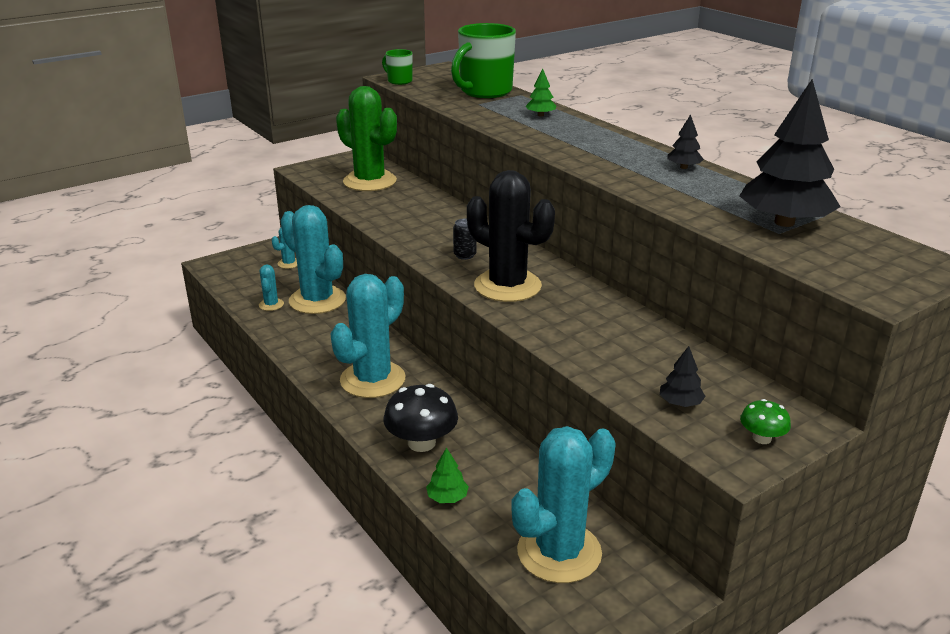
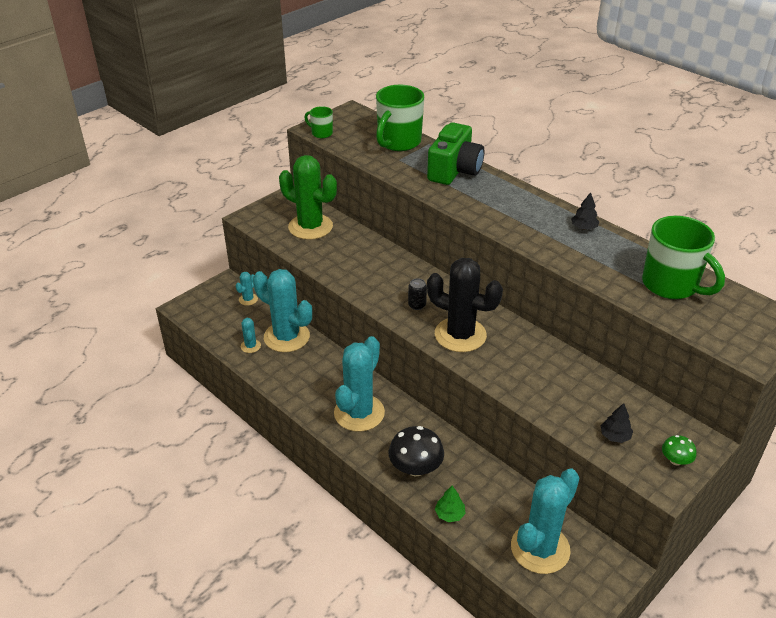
camera: 10 degrees left, 10 degrees up
(540, 115) = (454, 170): green tree -> green camera
(784, 222) = (671, 285): black tree -> green mug

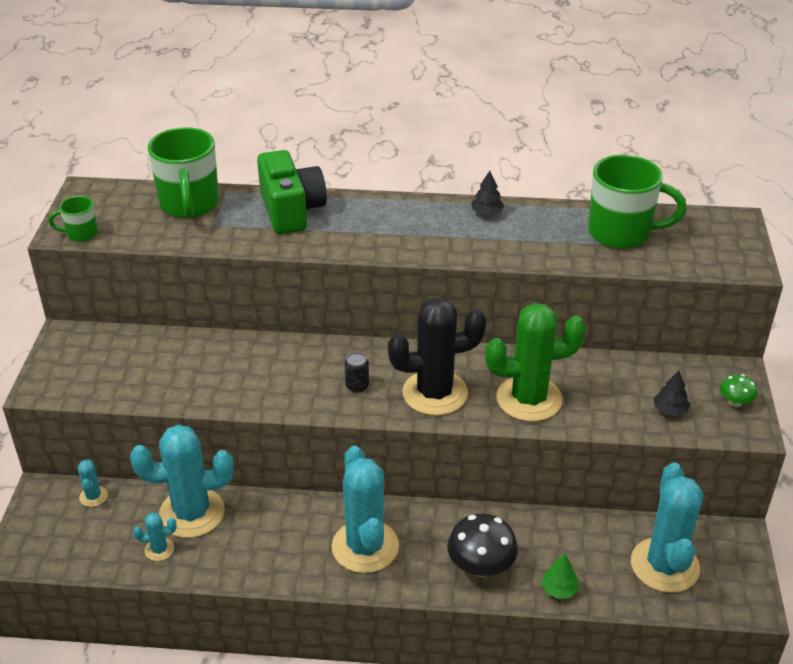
camera: 40 degrees left, 0 degrees up
(250, 346) = (159, 549): turquoise cactus -> turquoise cactus turned 45 degrees counterclockwise
(310, 227) = (135, 360): green cactus -> green cactus (529, 399)

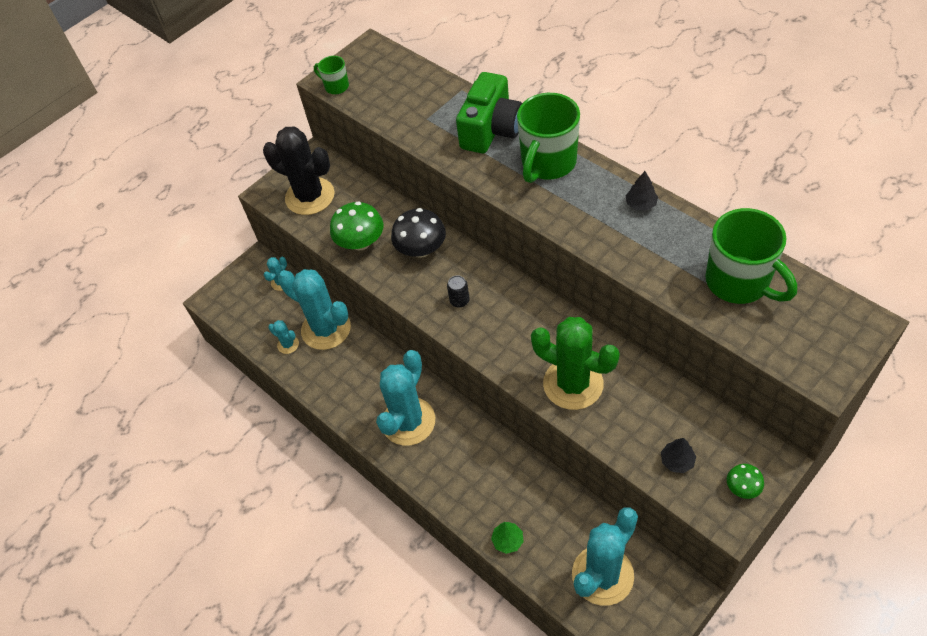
camera: 45 degrees right, 15 degrees up
(189, 205) = (425, 92): green mug -> green mug (547, 163)
(200, 384) = (361, 242): none -> green mushroom
(435, 393) = (508, 338): black cactus -> black cactus (310, 196)
(481, 566) = (470, 486): black mushroom -> black mushroom (421, 249)

